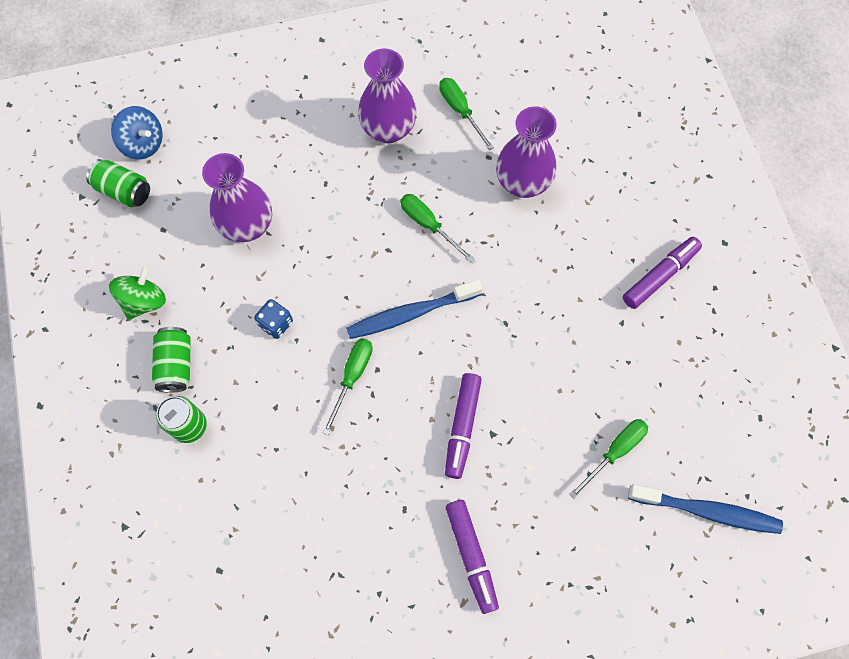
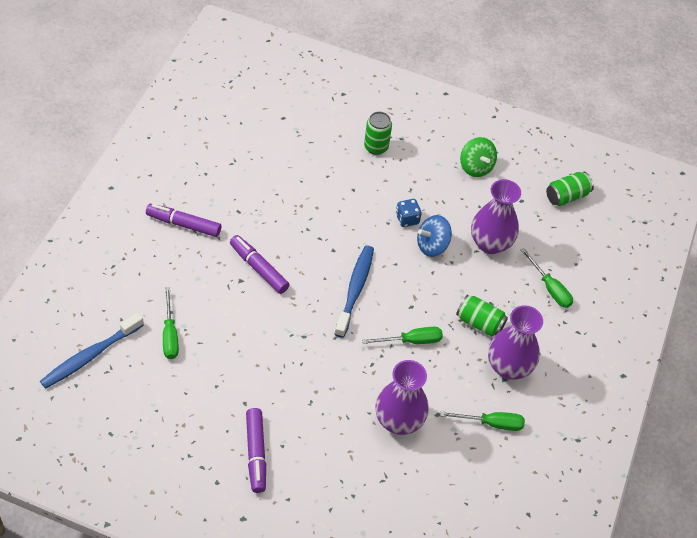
camera: 120 degrees right, 15 degrees down
(143, 144) = (598, 224): blue spinning top -> blue spinning top (432, 245)
(176, 364) = (420, 160): green can -> green can (479, 322)
(352, 377) = (339, 235): green screwdriver -> green screwdriver (550, 288)

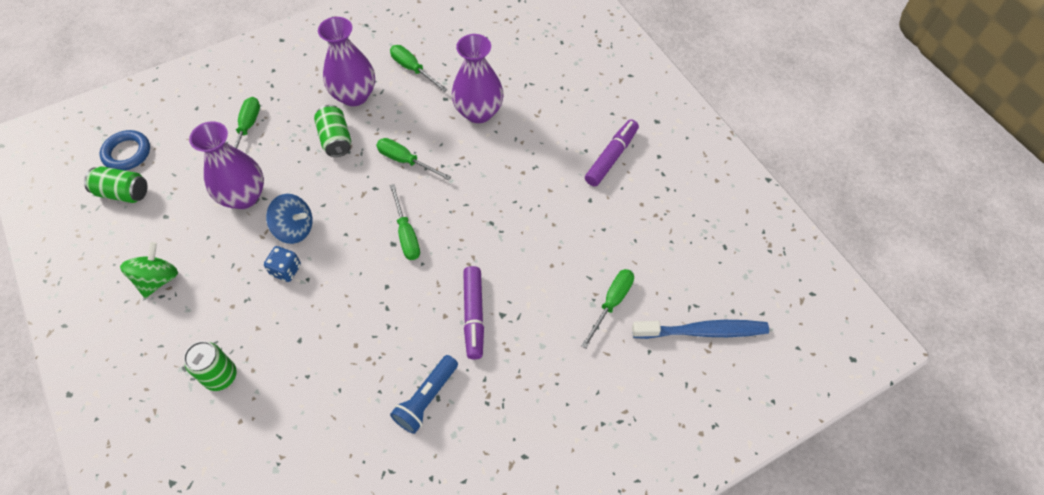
camera: 135 degrees left, 5 degrees up
(183, 224) = (508, 422): purple marker -> none
(245, 206) = (426, 399): none -> blue flashlight
(355, 290) = (406, 234): blue toothbrush -> green screwdriver
(601, 219) = (127, 153): none -> blue ring

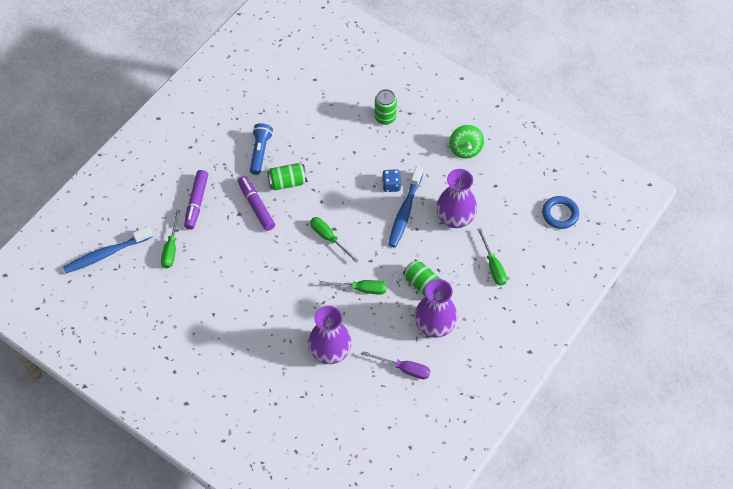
camera: 155 degrees right, 0 degrees up
(123, 193) = (536, 188): green can -> green can (287, 182)
(294, 229) = (405, 212): blue spinning top -> blue toothbrush
(413, 69) = (404, 369): green screwdriver -> purple screwdriver
(611, 157) = (210, 355): purple marker -> purple marker (196, 203)

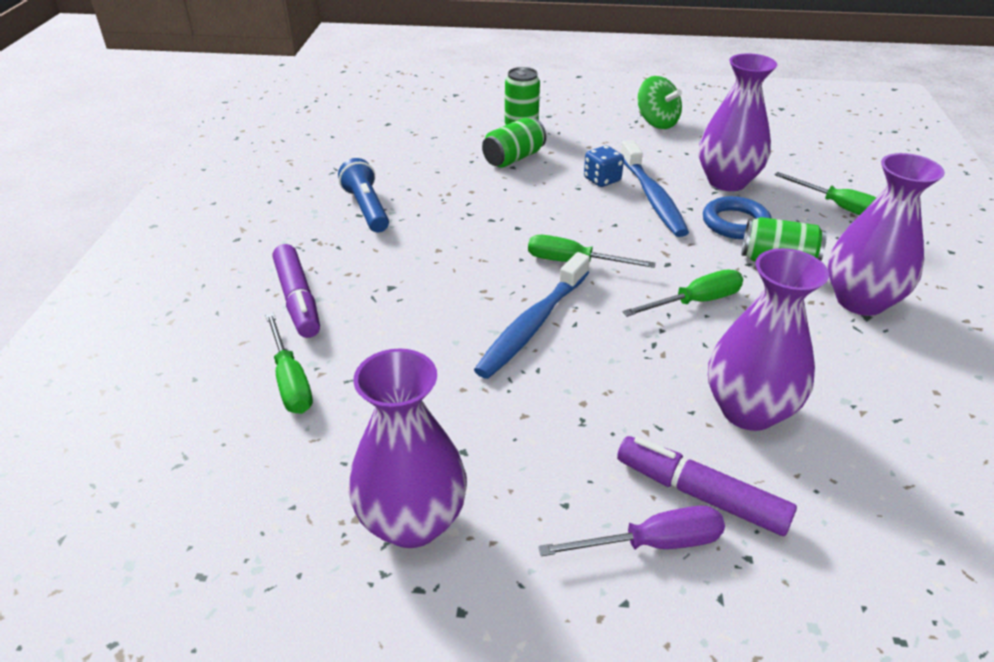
camera: 30 degrees left, 20 degrees down
(106, 254) = (140, 447): blue toothbrush -> blue toothbrush (532, 325)
(179, 333) = (412, 521): none -> purple vase
(256, 206) = (414, 267): purple marker -> purple marker (700, 494)
(287, 182) = (442, 225): green can -> green can (513, 158)
(404, 369) = (897, 377): purple screwdriver -> purple screwdriver (652, 543)
(560, 214) = (843, 137): blue ring -> blue ring (735, 223)

